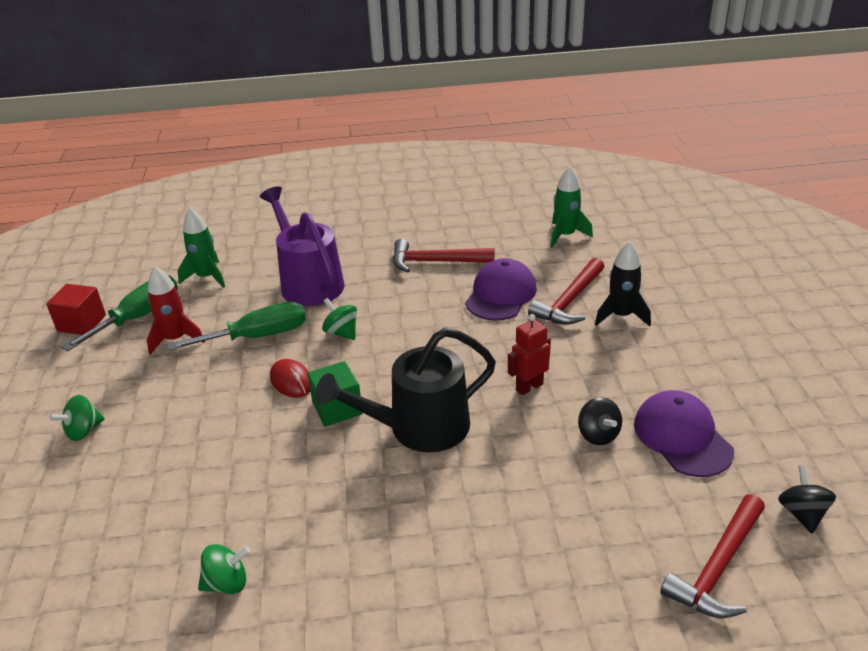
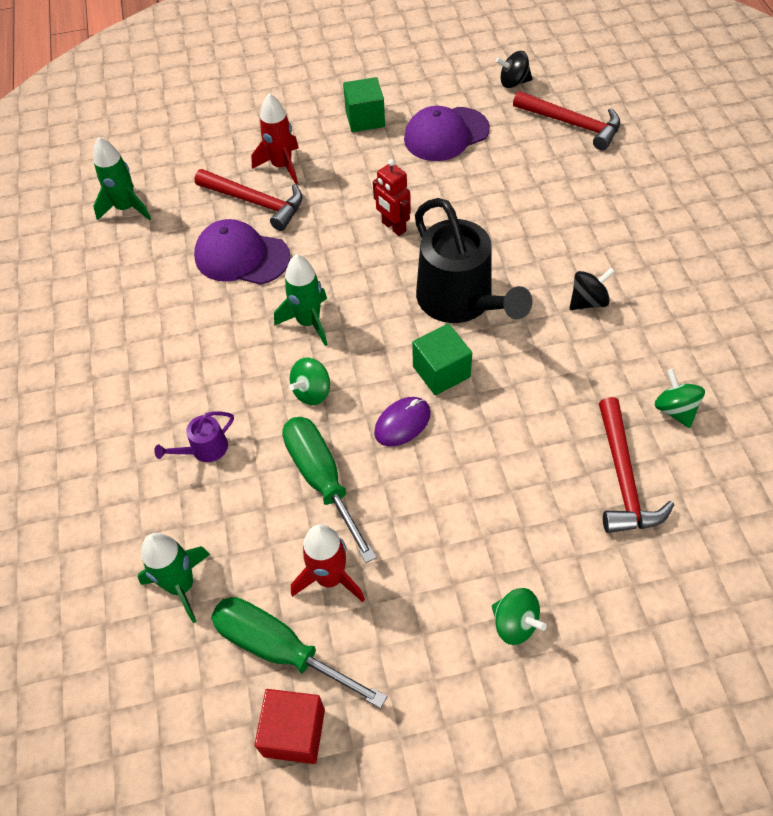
camera: 95 degrees left, 20 degrees up
(291, 381) = (402, 423): red mouse -> purple mouse
(308, 282) = (205, 449): purple watering can -> purple watering can, size x0.43
(416, 331) = (308, 322): none -> green rocket
(436, 262) = (169, 321): red hammer -> red hammer (623, 478)
(598, 435) = (451, 181): black spinning top -> black spinning top (588, 301)
(621, 316) = (282, 166): black rocket -> red rocket
(703, 373) = (365, 119): none -> green cube

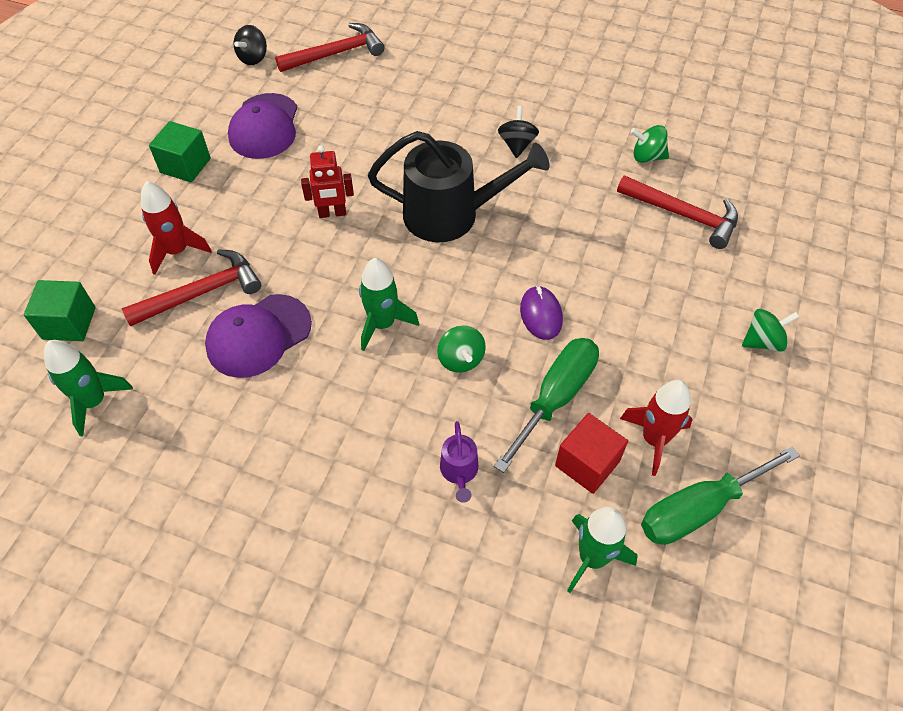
camera: 60 degrees left, 0 degrees up
(294, 732) = (778, 534): red cube -> red cube (587, 463)
(322, 479) = (556, 397): green screwdriver -> green screwdriver turned 120 degrees clockwise
(441, 372) = (510, 264): green cube -> green cube (69, 323)

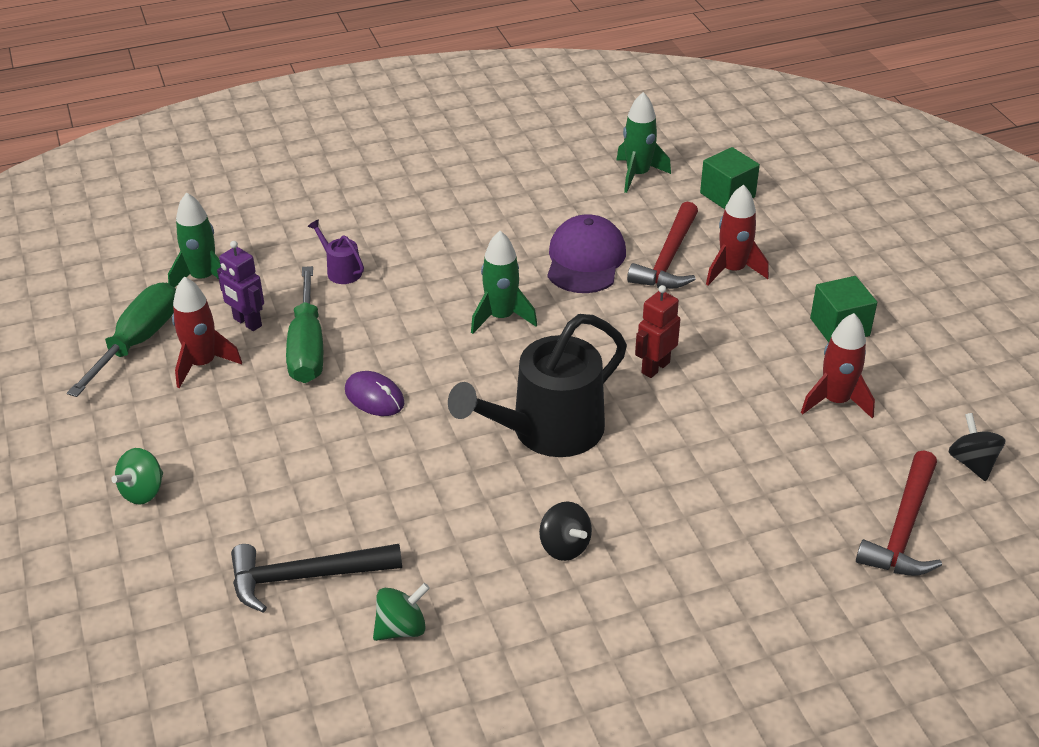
camera: 140 degrees right, 15 degrees down
(264, 127) = (835, 401): purple cap -> red rocket
(461, 359) = (410, 330): green spinning top -> none
(587, 463) = (247, 322): red cube -> purple robot
(683, 215) = (305, 577): red hammer -> black hammer

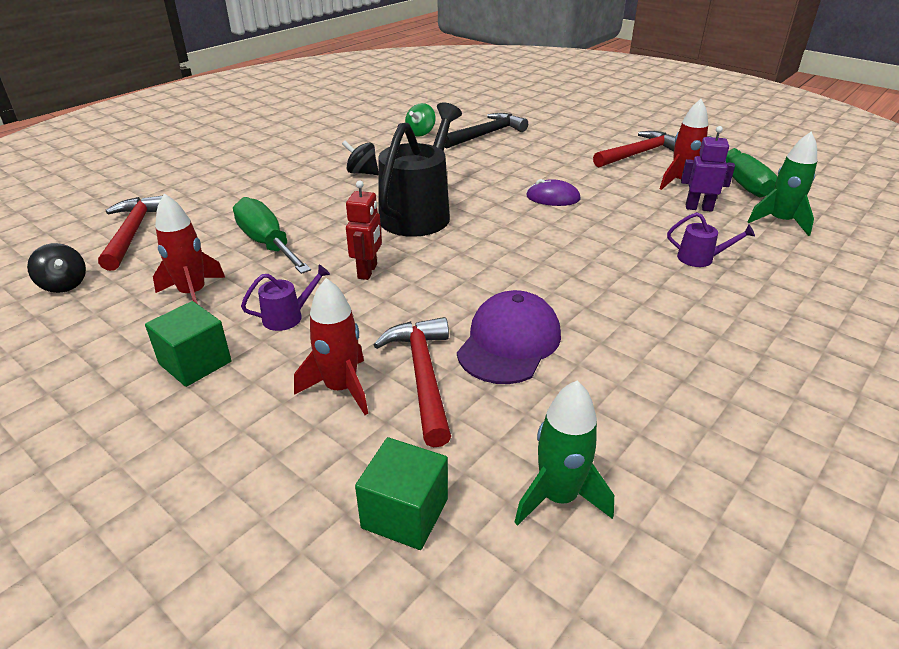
camera: 150 degrees right, 5 degrees down
(143, 491) = (609, 136): green spinning top -> none
(166, 435) = (638, 153): none -> red hammer
(307, 347) = (636, 207): green screwdriver -> green screwdriver (267, 243)
(501, 317) = (529, 267): green rocket -> none
(585, 260) = (509, 342): purple cap -> purple cap turned 135 degrees counterclockwise
(752, 343) = (288, 317): none -> purple watering can

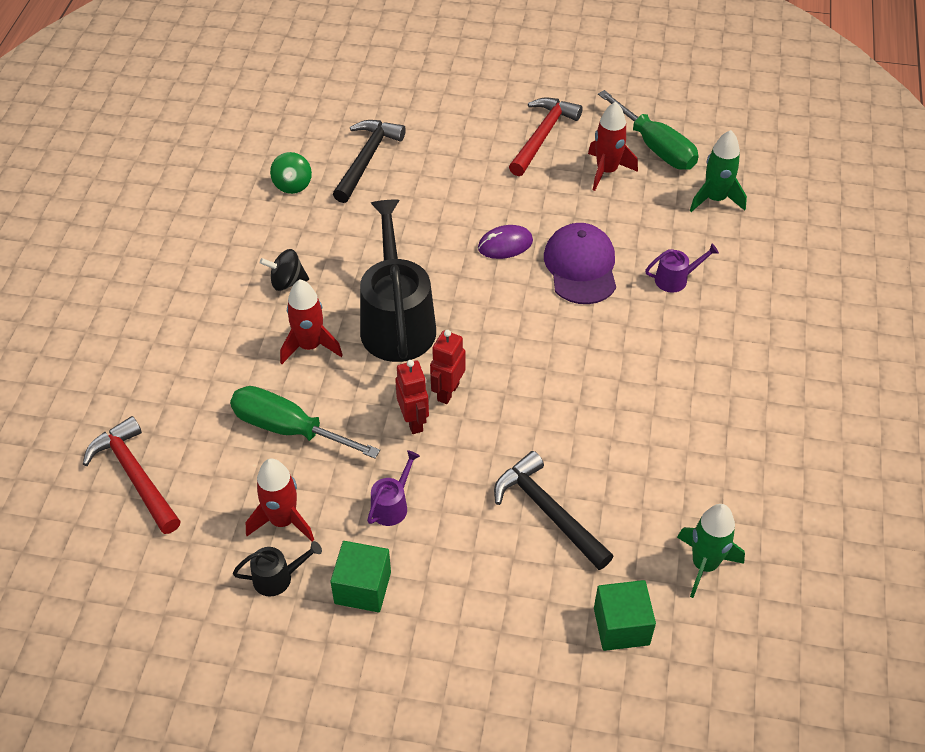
camera: 30 degrees left, 15 degrees up
(64, 285) = (147, 569): black spinning top -> none
(141, 327) = (277, 577): none -> black watering can
(341, 388) = (498, 553): red rocket -> red rocket (310, 346)
(416, 263) = (447, 392): none -> red robot
(422, 376) = (548, 512): red hammer -> black hammer
(509, 342) = (587, 447): purple cap -> purple cap (581, 267)
(698, 208) = (641, 206): purple robot -> none

